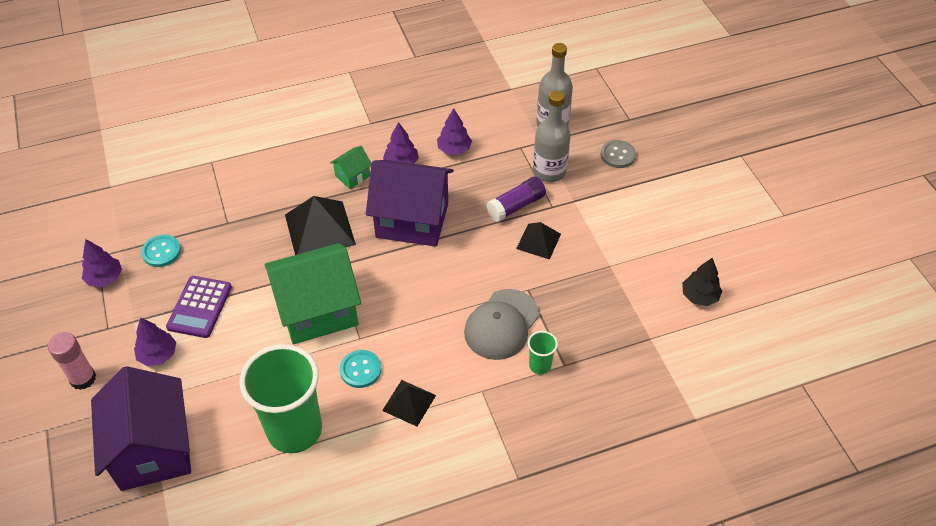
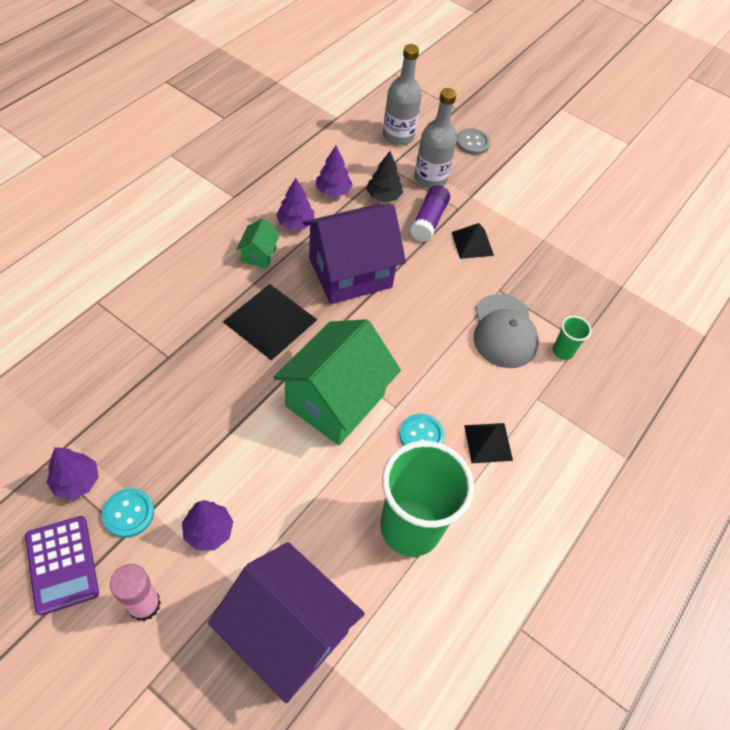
camera: 40 degrees left, 5 degrees up
(161, 252) = (120, 421): turquoise button -> turquoise button (128, 513)
(200, 307) = (212, 458): purple calculator -> purple calculator (62, 564)
(699, 296) = (627, 234): black tree -> black tree (383, 196)

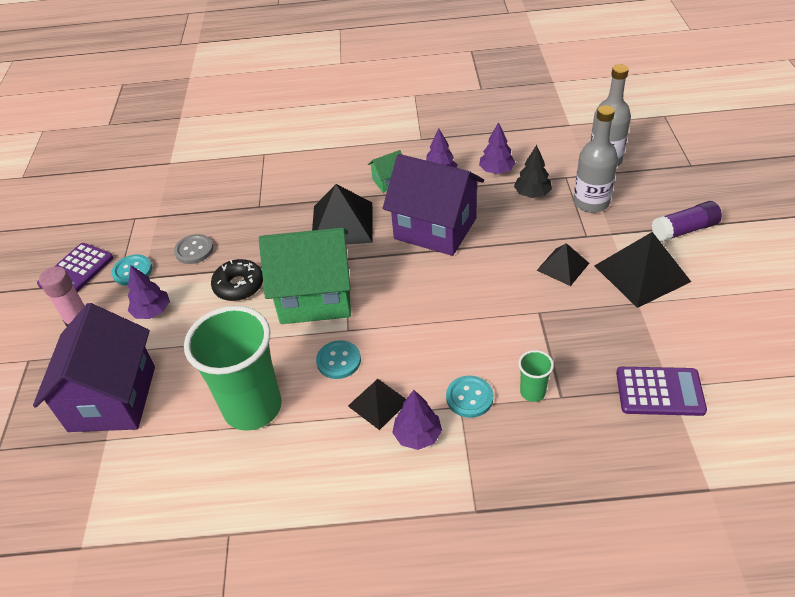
camera: 60 degrees right, 10 degrees down
(76, 481) = (134, 237): purple tree -> purple tree (417, 435)
(256, 442) = (239, 286): none -> black donut
(428, 221) = (547, 230): purple glue stick -> purple glue stick (684, 230)
(472, 143) = (670, 197): grey button -> grey button (194, 250)
(504, 331) = (500, 342): grey cap -> none
(522, 215) = (641, 273): none -> black pyramid
(534, 387) = (469, 397): none -> turquoise button
(621, 293) = (659, 391): none -> purple calculator

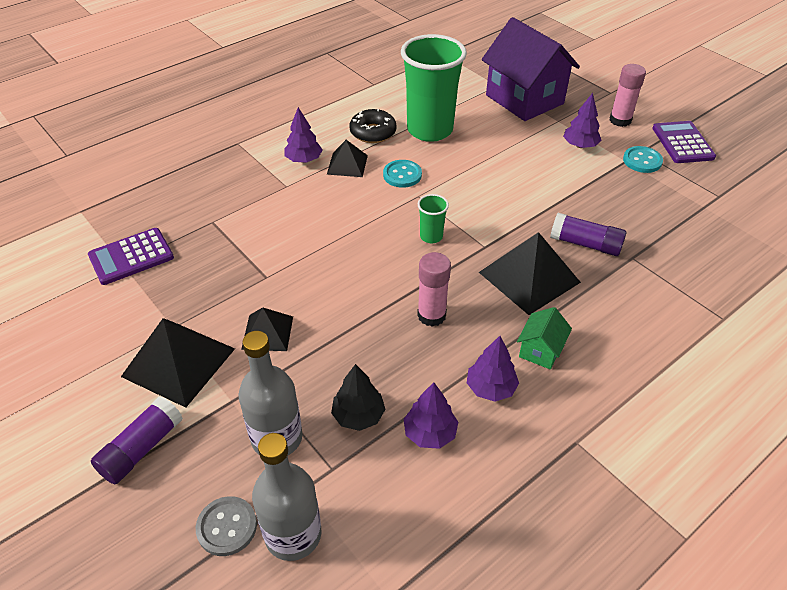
camera: 140 degrees right, 0 degrees up
(194, 250) = (622, 195): grey button -> grey button (227, 527)
(239, 286) = (544, 187): black donut -> black donut (373, 132)
(275, 228) = (585, 244): none -> purple glue stick
(315, 297) = (472, 206): green house -> none
(435, 228) = (431, 315): purple house -> pink glue stick
(469, 397) = (283, 193): turquoise button -> none
(532, 392) = (237, 215): green cup -> green cup (431, 236)

